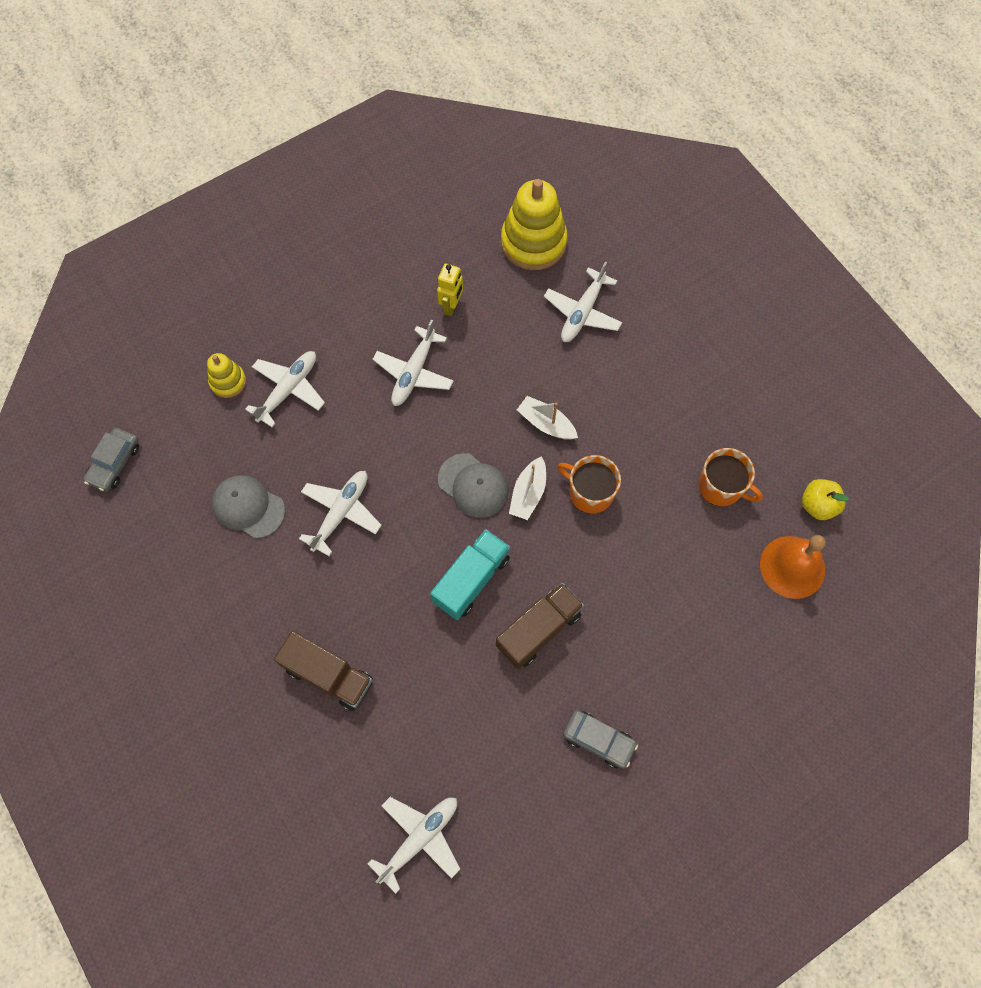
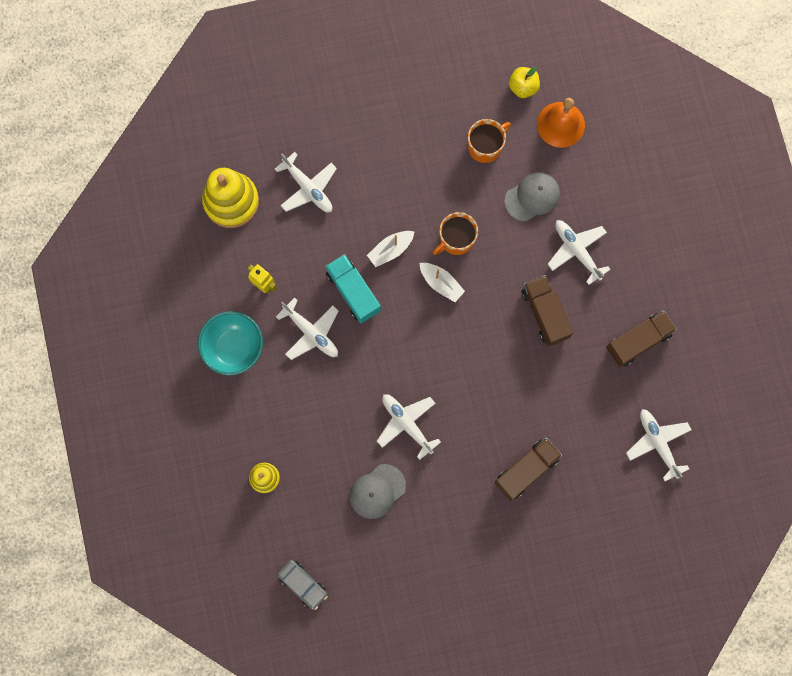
camera: 70 degrees left, 10 degrees up
(288, 389) = (289, 433): white plane -> white plane (576, 251)
(367, 301) = (234, 348): none -> turquoise bowl
(471, 580) = (492, 347): turquoise truck -> turquoise truck (353, 292)
(473, 485) = (420, 320): grey cap -> grey cap (532, 197)
(548, 764) = (638, 341): none -> brown truck
(598, 740) = (633, 302): grey car -> none

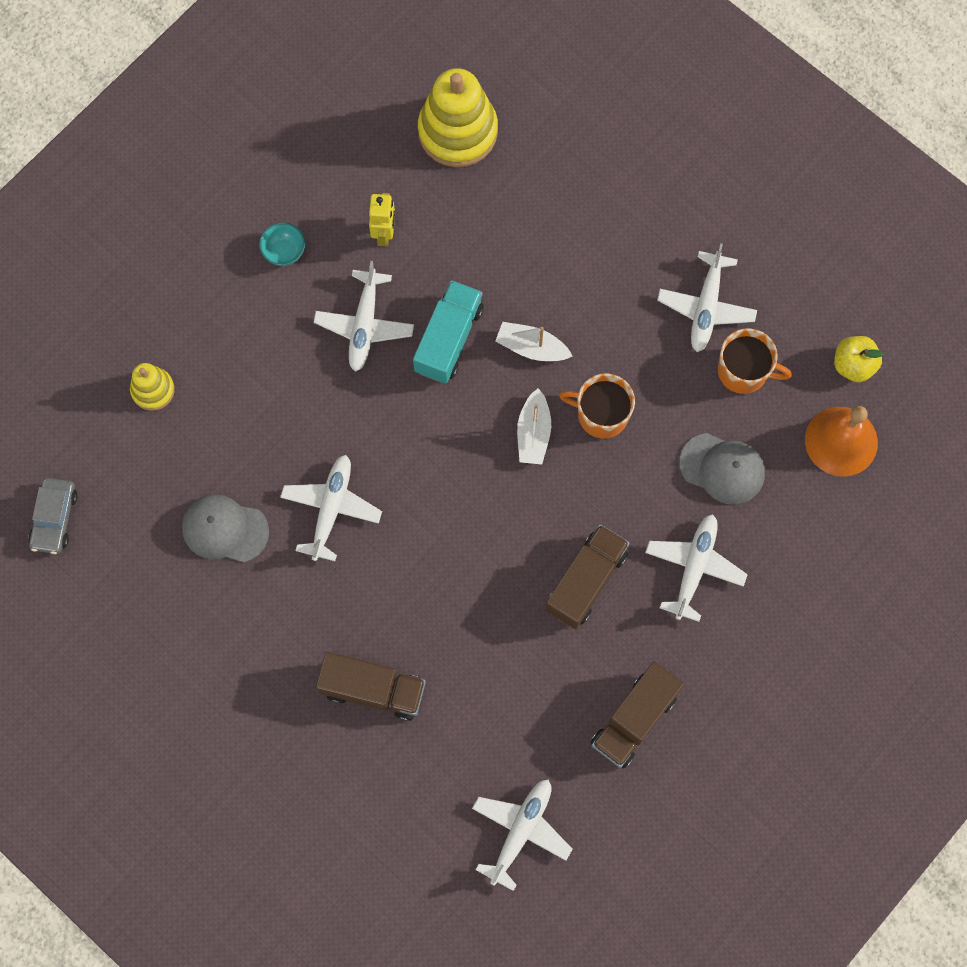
camera: 55 degrees right, 5 degrees down
(234, 348) = (284, 252): turquoise bowl -> turquoise bowl, size x0.50
(308, 188) = (537, 204): white plane -> white plane (706, 307)
(638, 341) = (634, 720): brown truck -> brown truck turned 105 degrees clockwise

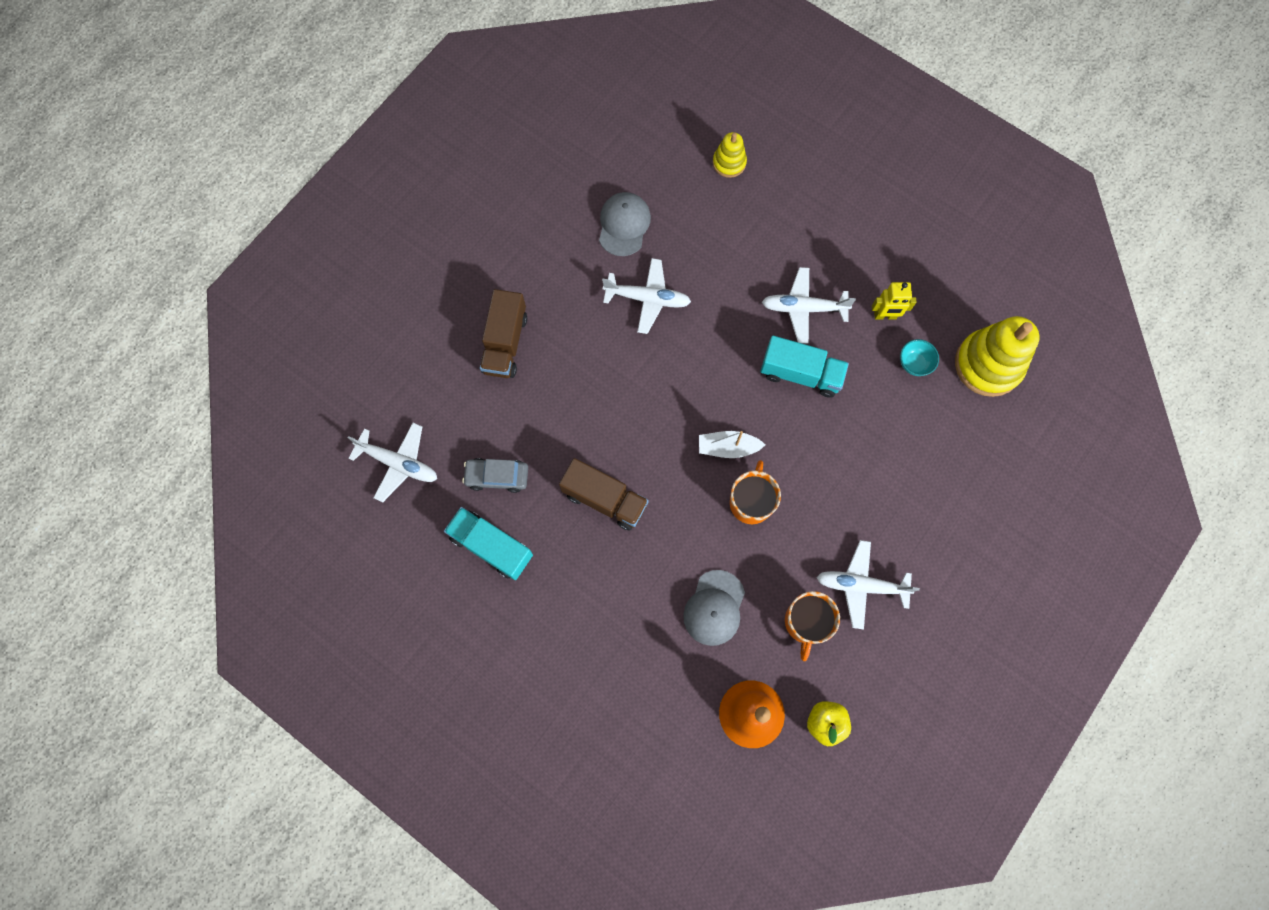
camera: 85 degrees right, 0 degrees up
(54, 518) = (621, 110): grey car -> grey car (497, 477)
(284, 252) = (857, 242): turquoise bowl -> turquoise bowl (914, 363)
(531, 347) = (803, 440): white boat -> none
(634, 720) = (491, 546): brown truck -> turquoise truck
(694, 567) = (624, 588): white plane -> none

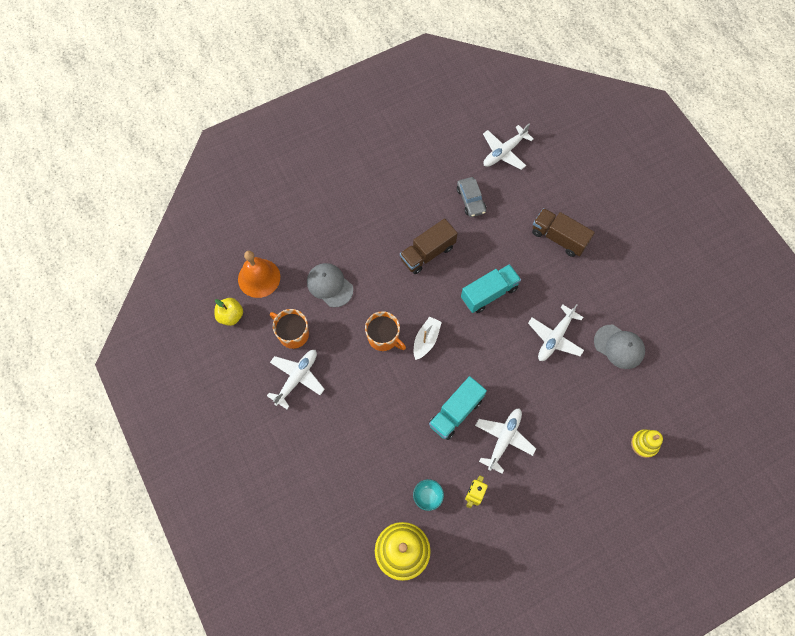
camera: 115 degrees right, 5 degrees down
(491, 546) = (429, 181): turquoise truck -> turquoise truck (489, 293)
(497, 477) = (471, 200): grey car -> grey car turned 135 degrees clockwise

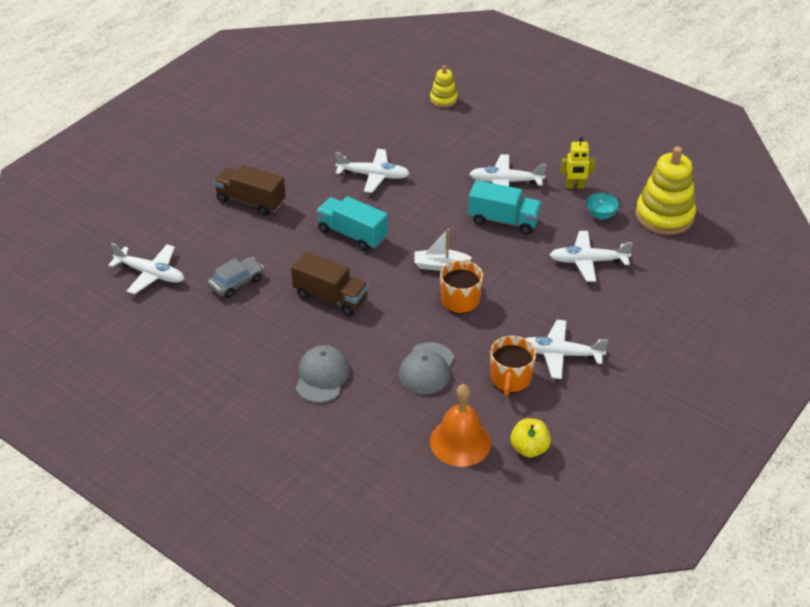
camera: 115 degrees left, 25 degrees down
(379, 452) = (587, 261): none -> white plane
(558, 238) = (251, 201): brown truck -> brown truck turned 105 degrees clockwise
(619, 347) = (355, 133): grey cap -> grey cap (322, 376)

